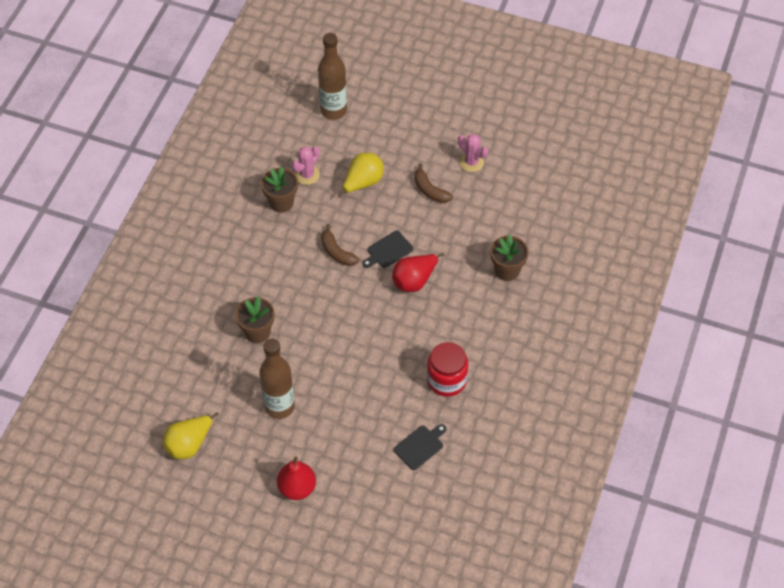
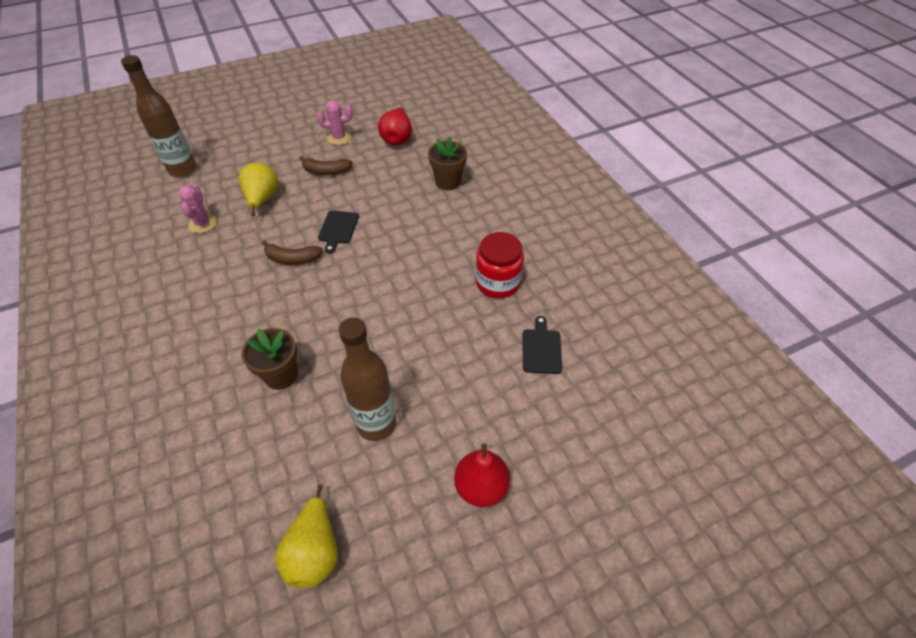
camera: 45 degrees left, 5 degrees down
(281, 202) = (197, 257): brown flower pot -> none
(414, 280) = (385, 234): red pear -> red pear (397, 139)

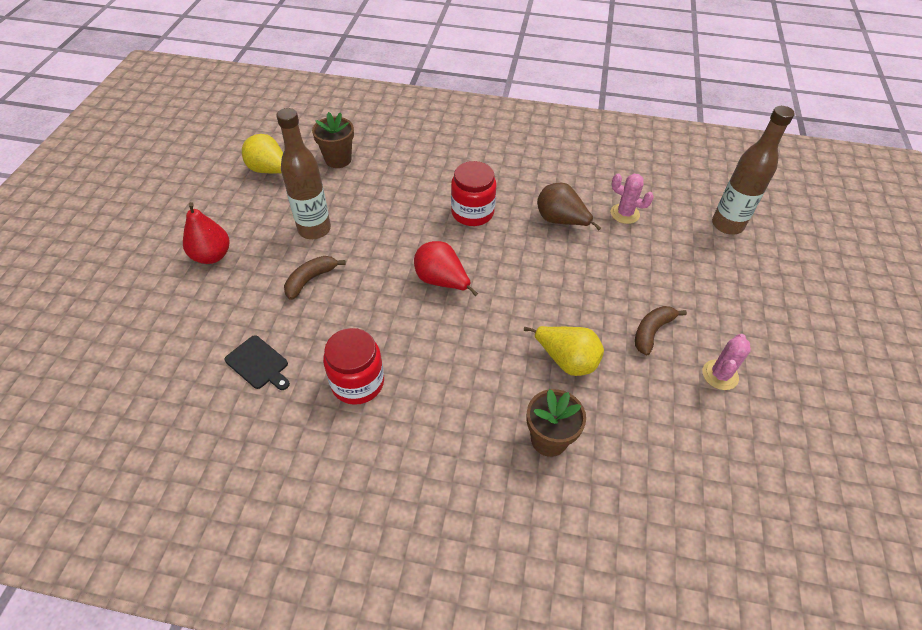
camera: 125 degrees right, 0 degrees up
(238, 255) = (561, 221): none -> brown pear
(262, 199) = (634, 263): yellow pear -> yellow pear (566, 360)
(265, 316) = (472, 212): none -> red jar
(281, 375) = (406, 201): brown flower pot -> brown flower pot (338, 159)
(292, 259) = (526, 252): brown banana -> brown banana (310, 280)
(338, 229) = (542, 299): black cutting board -> none
(397, 139) = (682, 437): red pear -> red pear (441, 281)

